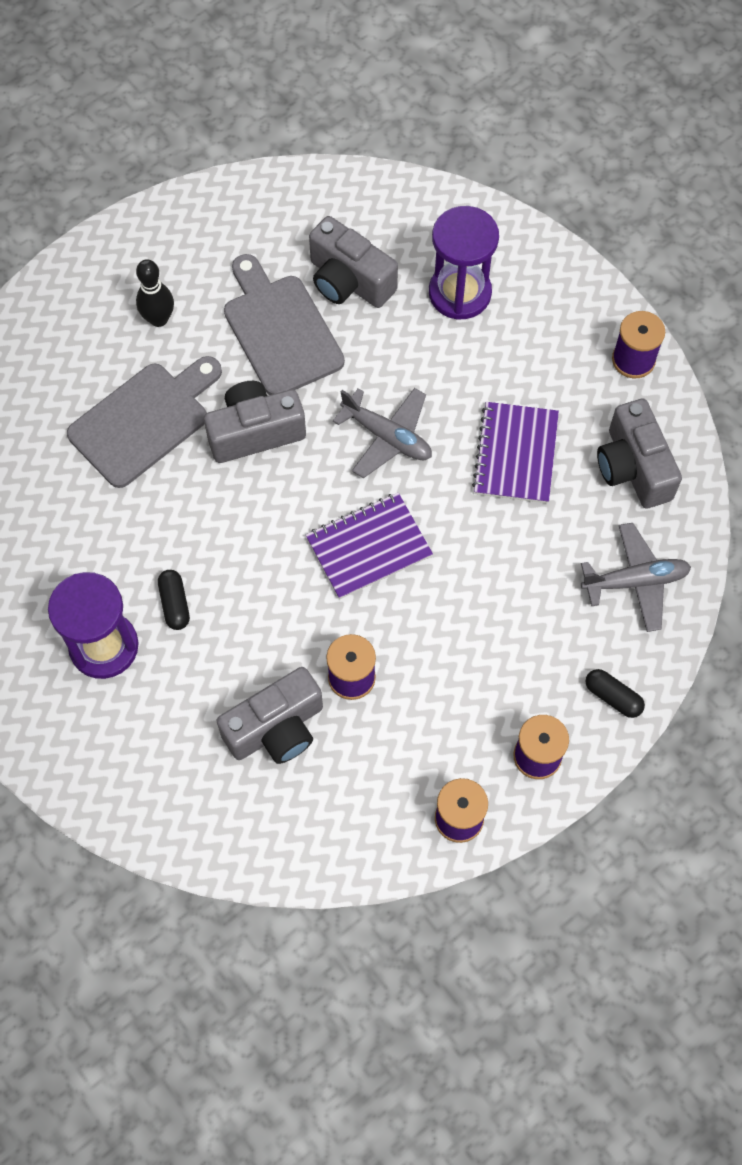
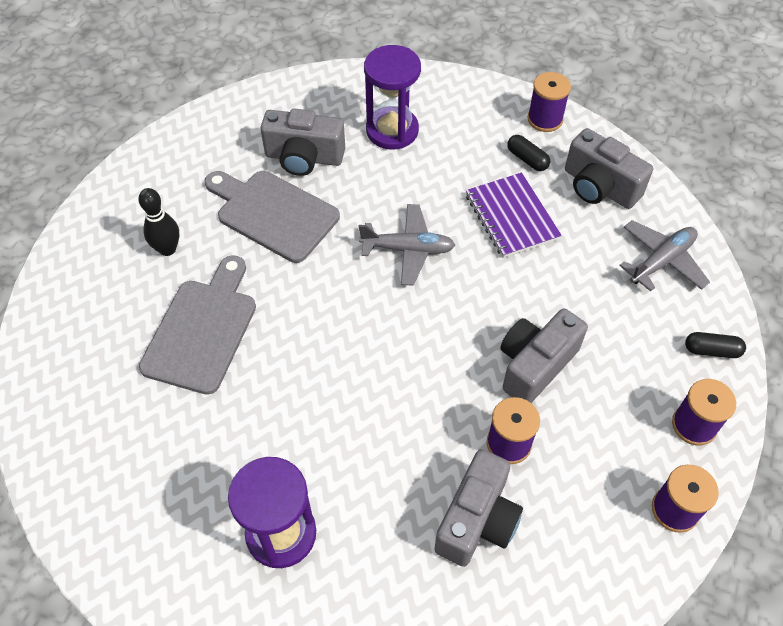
camera: 30 degrees left, 10 degrees down
(174, 604) = (321, 463): black capsule -> black capsule (527, 159)
(255, 432) = (302, 295): grey camera -> grey camera (535, 365)
(368, 547) = (451, 336): purple notebook -> none

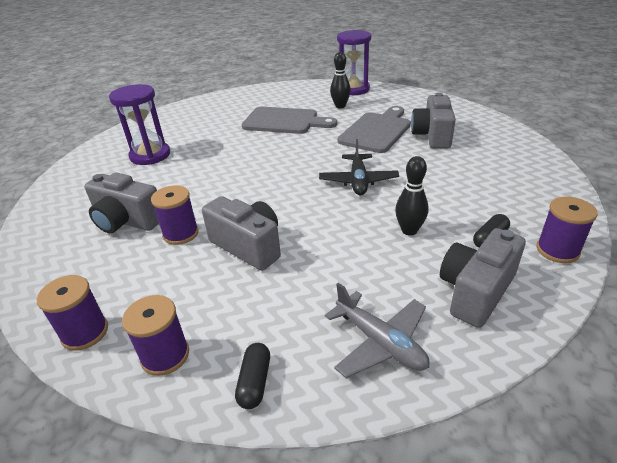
camera: 90 degrees right, 20 degrees down
(392, 130) = (482, 166): purple hourglass -> purple hourglass (353, 89)
(408, 249) = (358, 181): grey plane -> black plane
(511, 217) = (409, 230): purple notebook -> black bowling pin

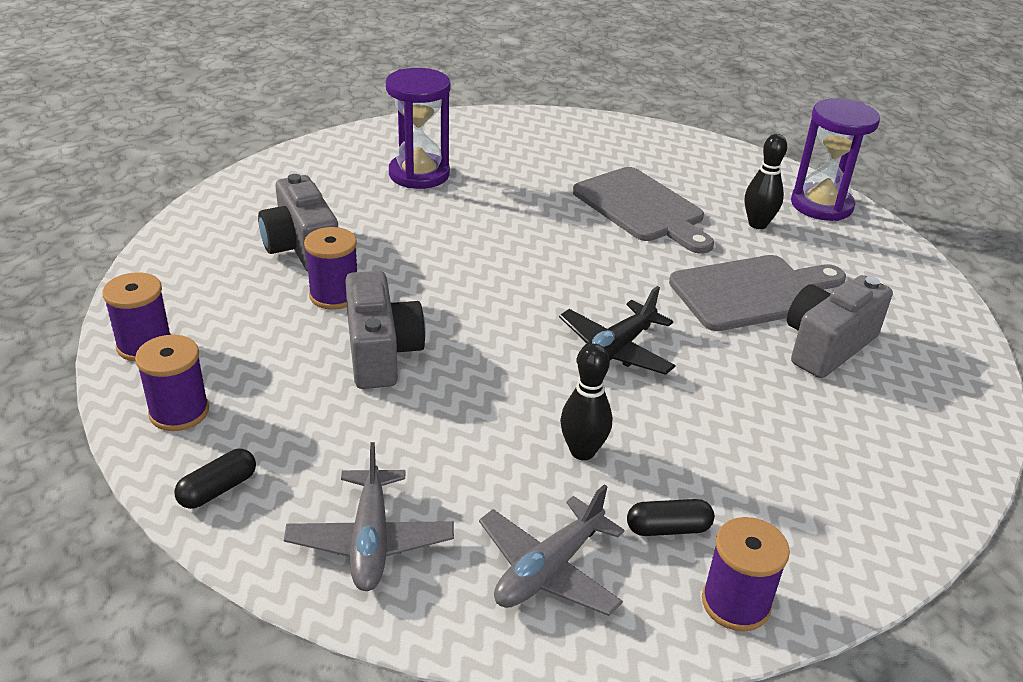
camera: 35 degrees right, 0 degrees up
(476, 291) = (548, 569): grey camera -> grey plane

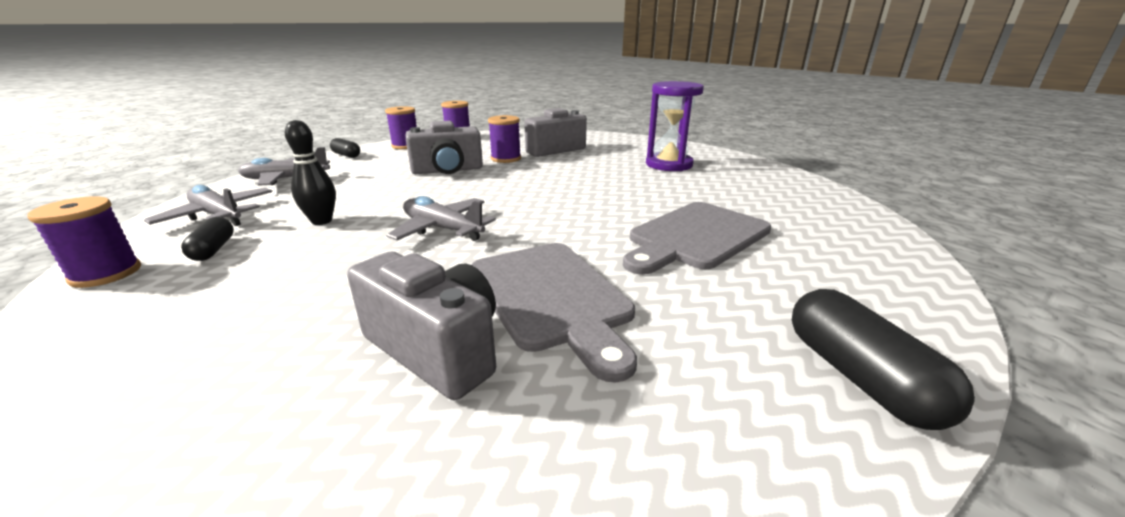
camera: 85 degrees right, 10 degrees down
(615, 350) = (442, 229): black plane -> grey plane
(757, 224) = (727, 307): black bowling pin -> none
(821, 205) = (859, 377): purple hourglass -> black capsule

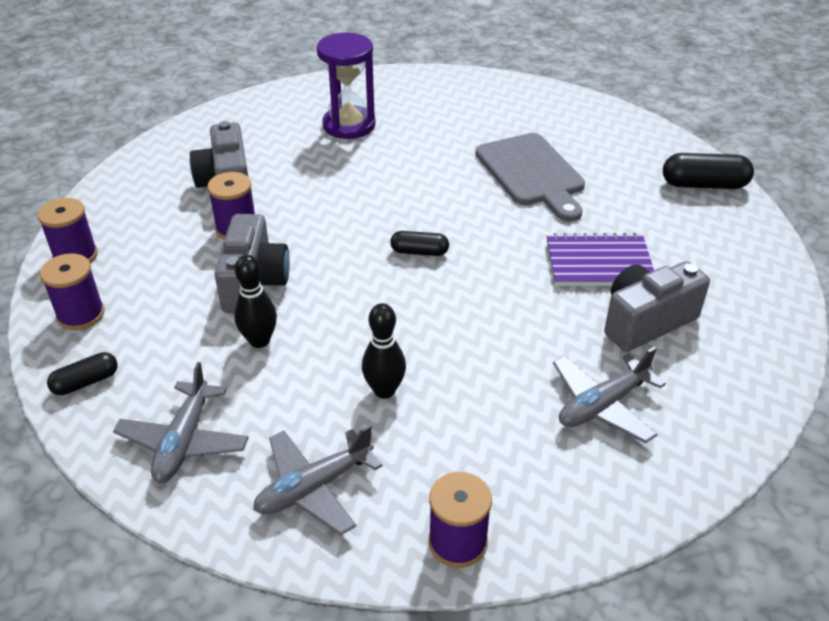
camera: 70 degrees left, 15 degrees up
(213, 249) = (428, 468): black capsule -> black capsule (419, 252)
(384, 180) = (259, 340): none -> black bowling pin
(442, 229) = (451, 303): grey plane -> grey plane (602, 405)
(551, 297) = (599, 263): grey cutting board -> purple notebook

